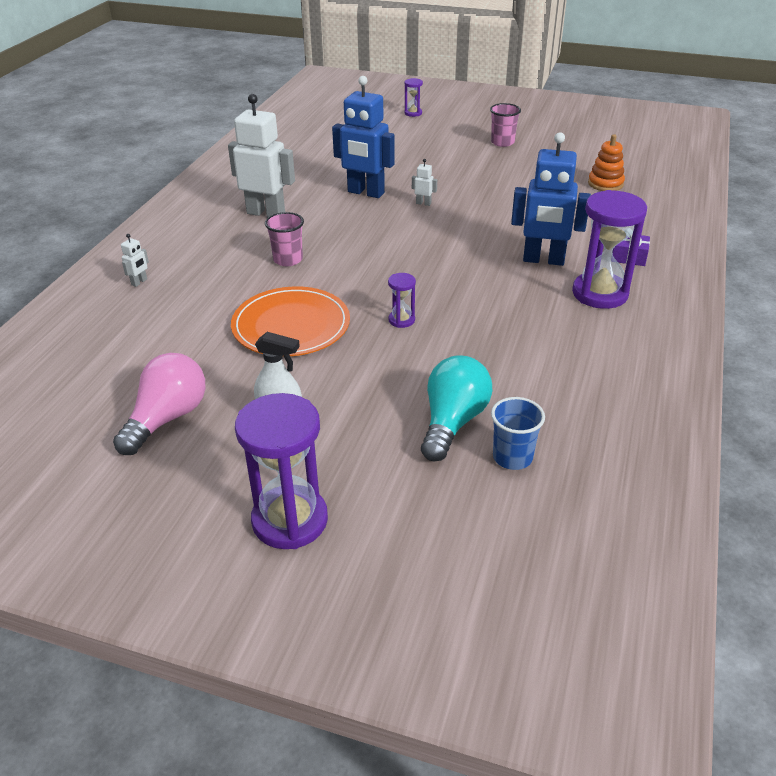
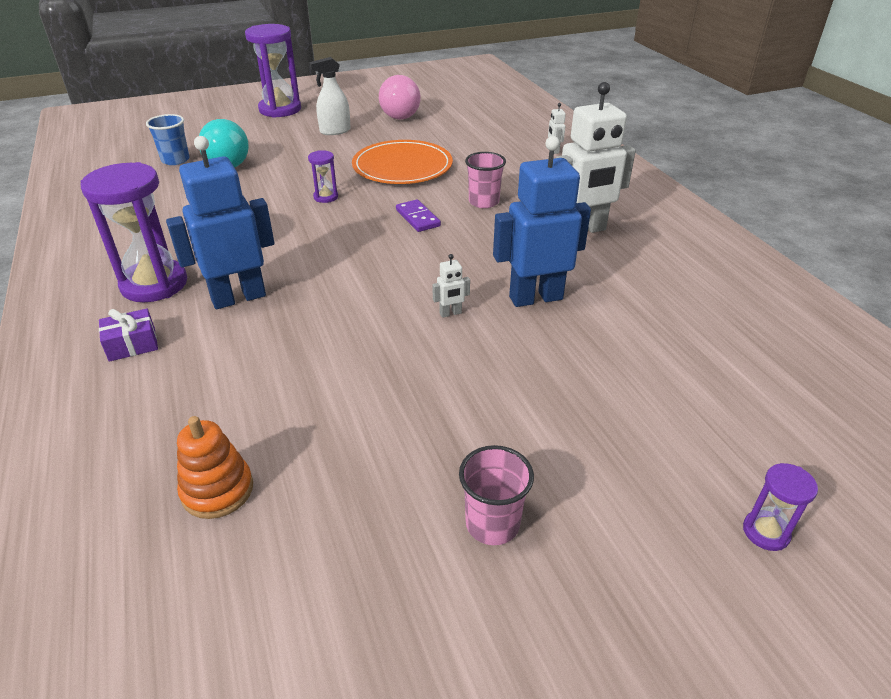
camera: 140 degrees right, 0 degrees up
(356, 267) = (417, 218): none -> purple domino

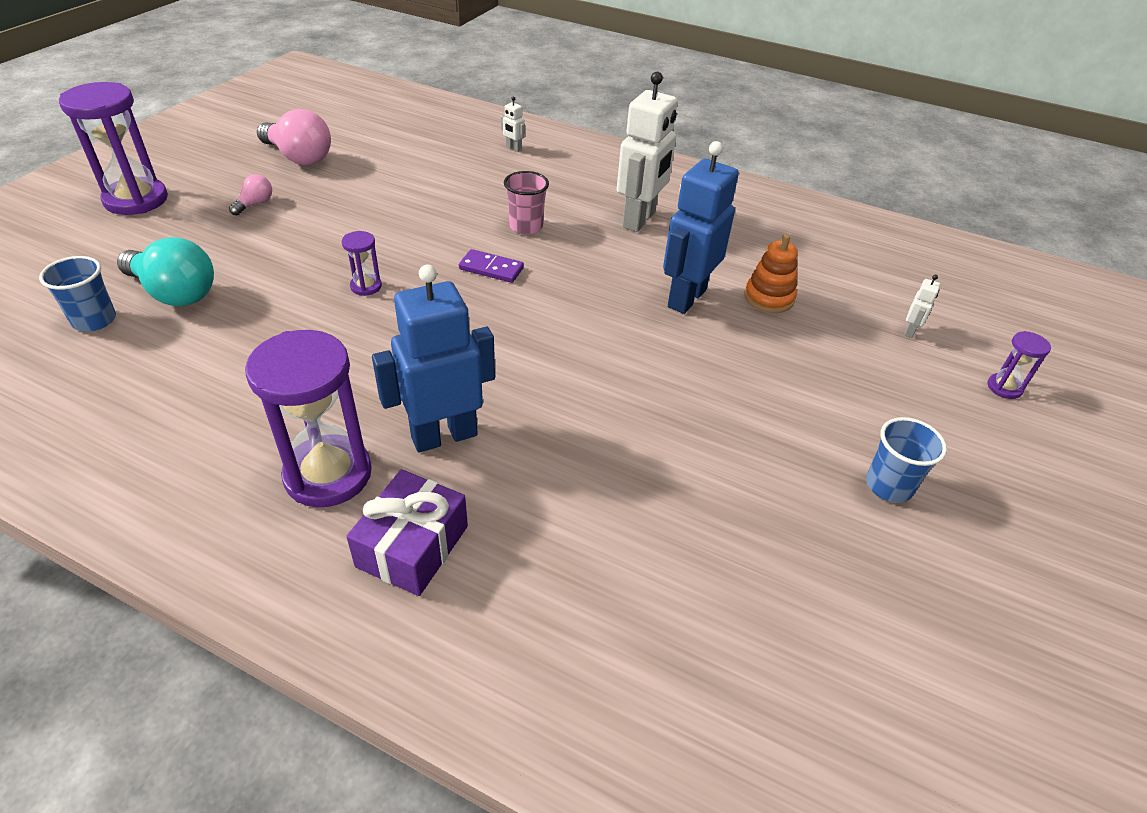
camera: 45 degrees left, 5 degrees up
(132, 344) = (412, 546): purple gift -> purple gift, size x1.56
(217, 490) = (698, 605): orange stacking toy -> orange stacking toy (768, 298)
(238, 297) = (444, 436): blue robot -> blue robot turned 45 degrees clockwise
(335, 131) = (255, 204): white spray bottle -> pink light bulb
(402, 166) = (395, 219): orange plate -> none
(450, 313) = (646, 346): white robot -> white robot (910, 331)
(492, 524) = (889, 486): pink cup -> blue cup

